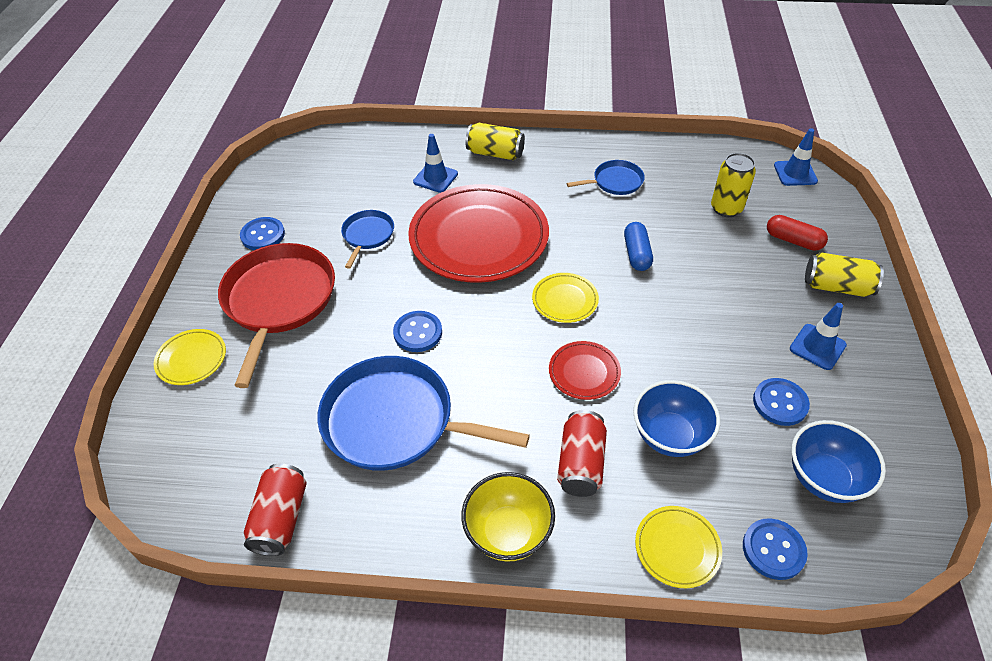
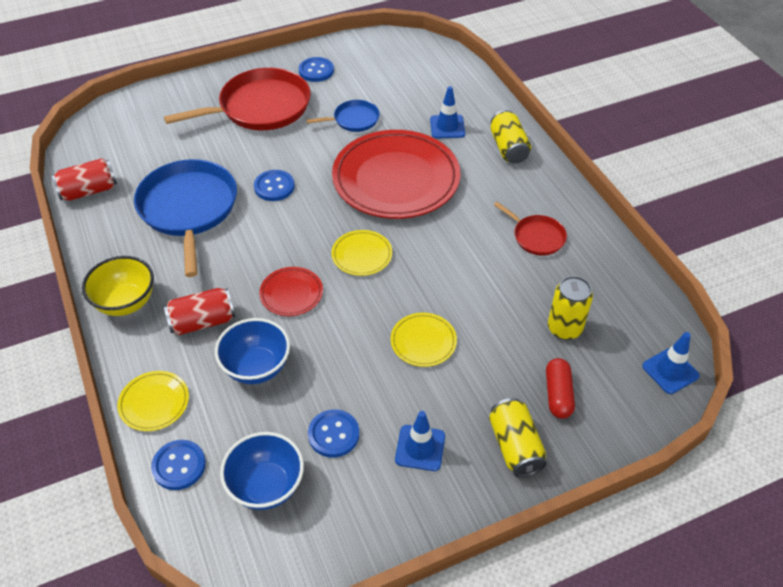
camera: 60 degrees right, 0 degrees up
(191, 359) = (187, 95): yellow plate -> yellow plate (423, 342)
(615, 182) = (536, 237): blue pan -> red pan
(637, 254) = (450, 282): blue capsule -> none

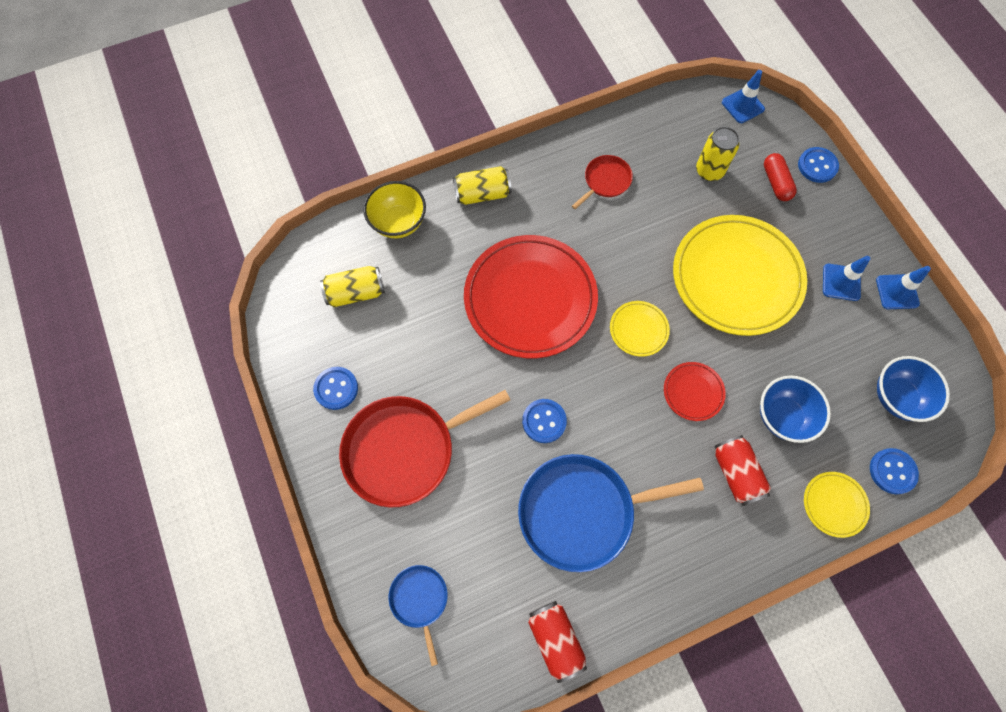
camera: 90 degrees left, 20 degrees up
(126, 302) = (720, 556): yellow bowl -> yellow bowl (398, 223)
(260, 107) = (405, 450): red pan -> red pan turned 90 degrees counterclockwise
(333, 434) = (840, 347): blue button -> blue button (817, 166)
(353, 119) = (432, 342): blue pan -> blue pan (420, 600)
(423, 342) = (736, 278): yellow plate -> yellow plate, size x2.27
(447, 127) = (447, 248): blue traffic cone -> blue traffic cone (897, 292)
(515, 446) = (828, 216): yellow can -> yellow can (355, 293)
(558, 394) = (776, 182): red capsule -> red capsule turned 75 degrees clockwise

